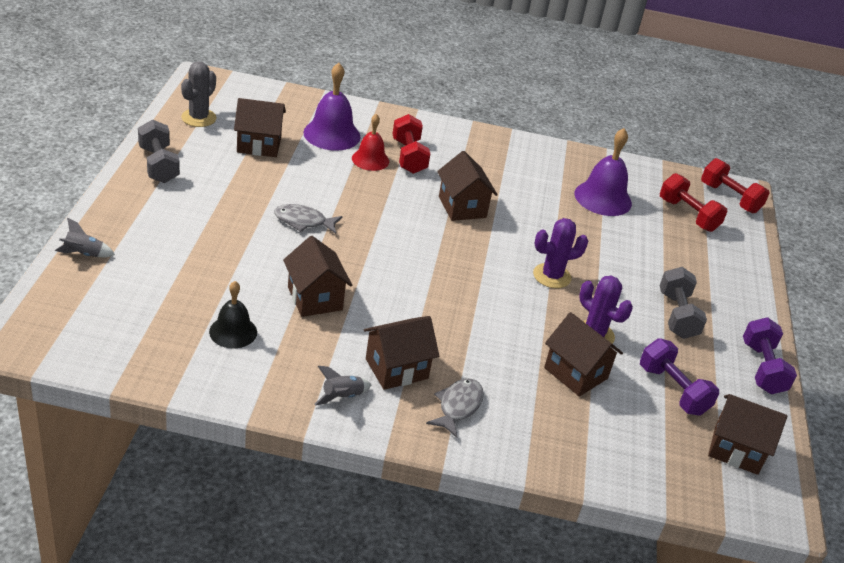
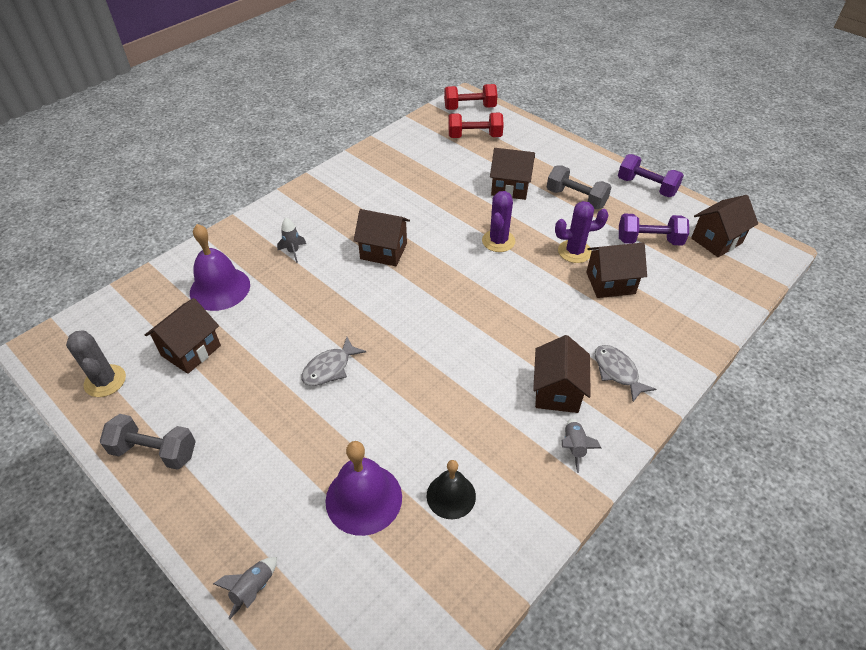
camera: 50 degrees left, 10 degrees up
(315, 298) = (440, 409): brown house -> brown house (510, 188)
(370, 159) = (277, 279): red bell -> none
(409, 156) = (293, 252): red dumbbell -> grey rocket
(603, 198) = (427, 167): purple bell -> purple bell (363, 498)

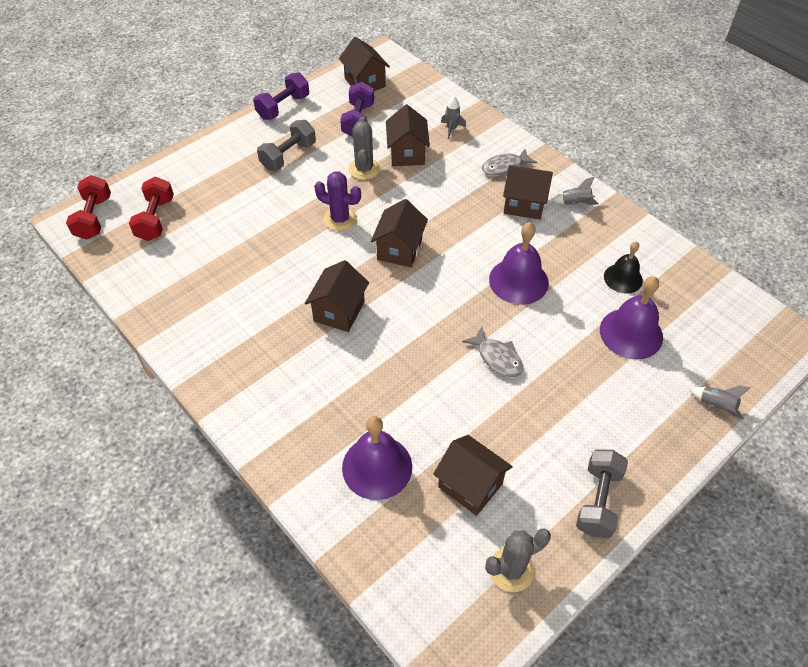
camera: 85 degrees left, 5 degrees up
(293, 252) = (326, 395): grey rocket -> grey rocket (451, 129)
(434, 386) = (518, 281): none -> purple bell
(510, 188) = (259, 201): brown house -> brown house (399, 249)
(574, 251) = (364, 169): purple cactus -> grey cactus

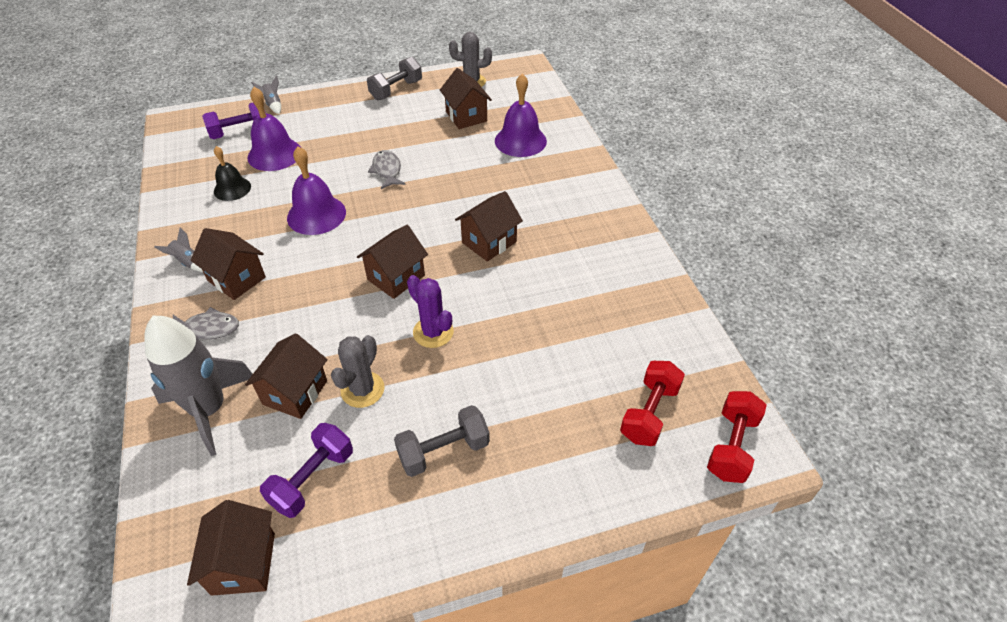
camera: 155 degrees left, 5 degrees down
(283, 107) = (401, 560): purple dumbbell -> purple dumbbell (240, 132)
(451, 129) = (209, 410): grey rocket -> grey rocket, size x2.48

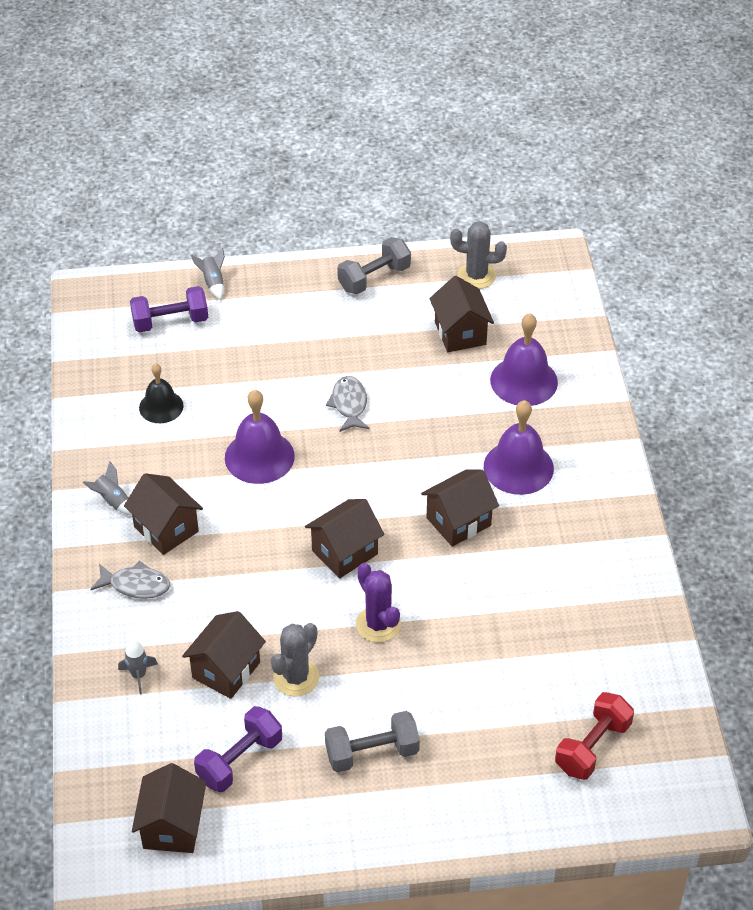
camera: 10 degrees right, 0 degrees up
(209, 410) = (138, 675): grey rocket -> grey rocket, size x0.40
(274, 154) = (212, 362): purple bell -> purple bell (518, 467)
(731, 446) = (668, 793): red dumbbell -> none

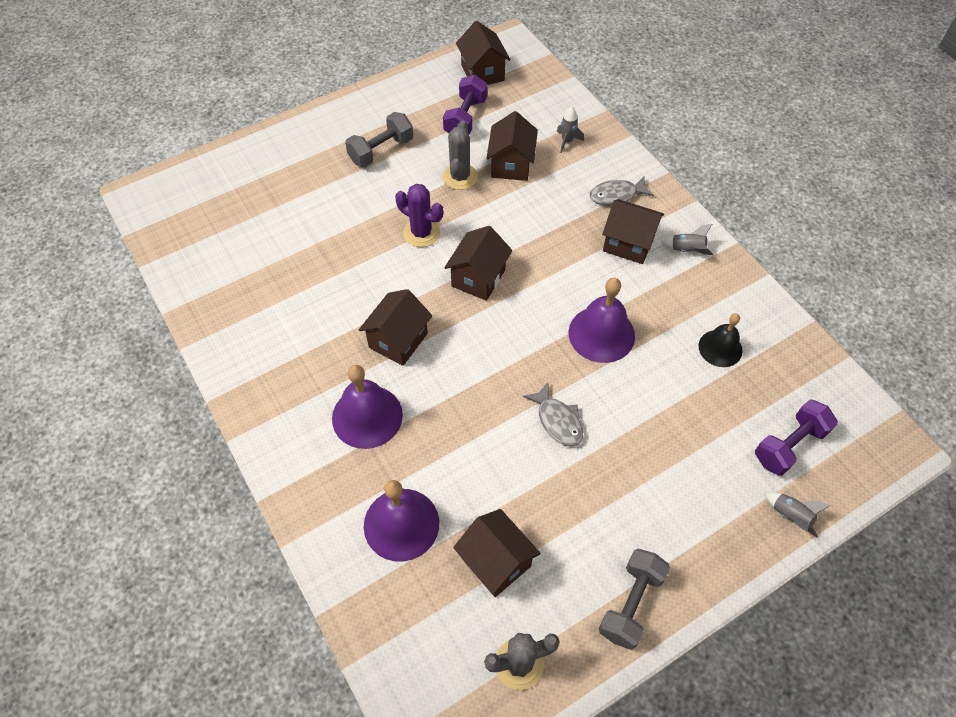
camera: 155 degrees right, 10 degrees up
(592, 747) = (227, 206): red dumbbell -> none

